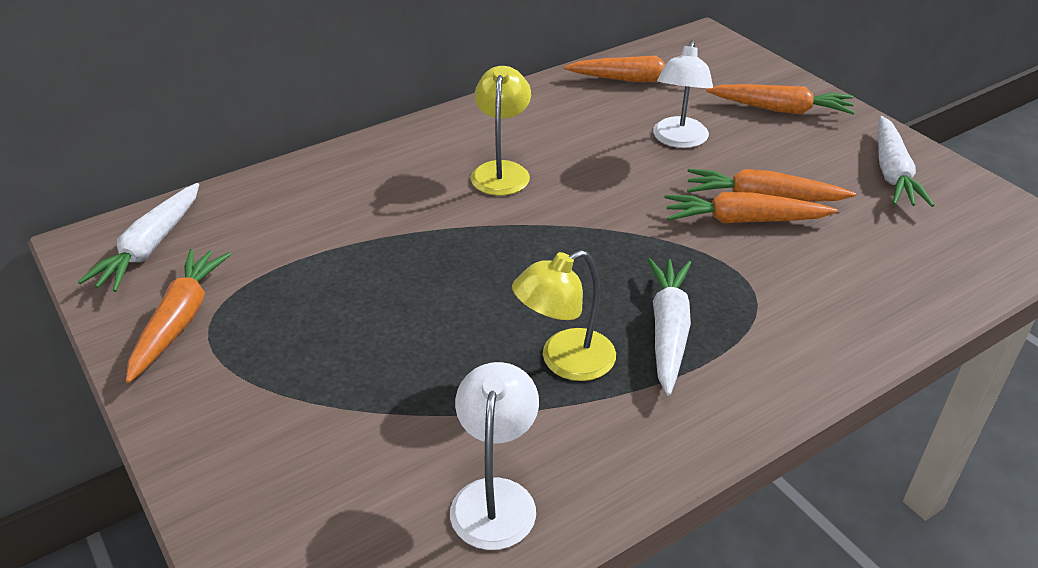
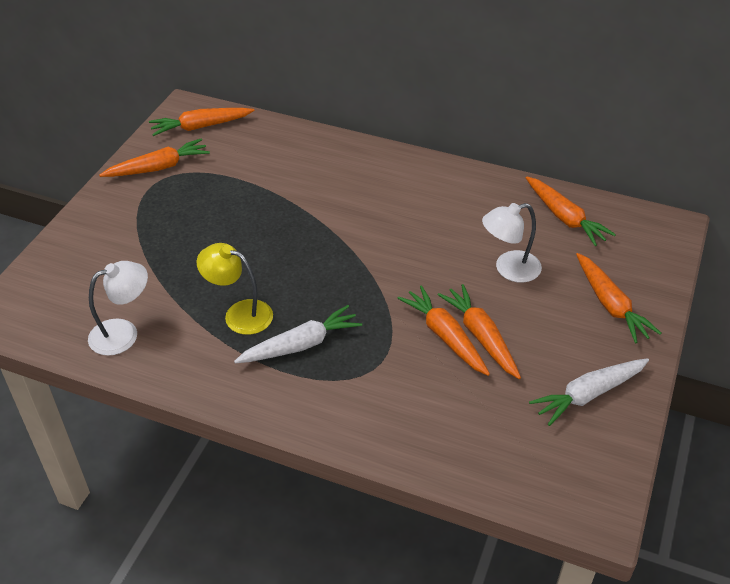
camera: 55 degrees right, 5 degrees up
(150, 247) = (200, 127): white carrot -> orange carrot
(501, 171) = (388, 209): yellow lamp -> none

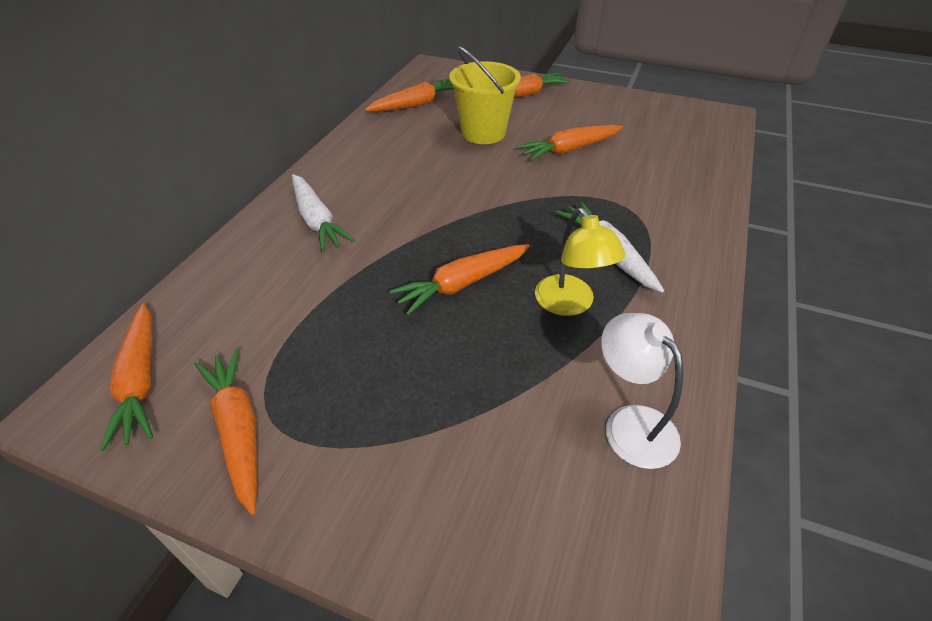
camera: 90 degrees left, 0 degrees up
(239, 314) = (570, 304): yellow lamp -> yellow lamp turned 45 degrees counterclockwise
(444, 336) = (573, 167): orange carrot -> orange carrot (462, 284)
(509, 269) = (483, 133): white lamp -> yellow bucket
(588, 395) = (618, 110): white carrot -> white carrot (317, 220)

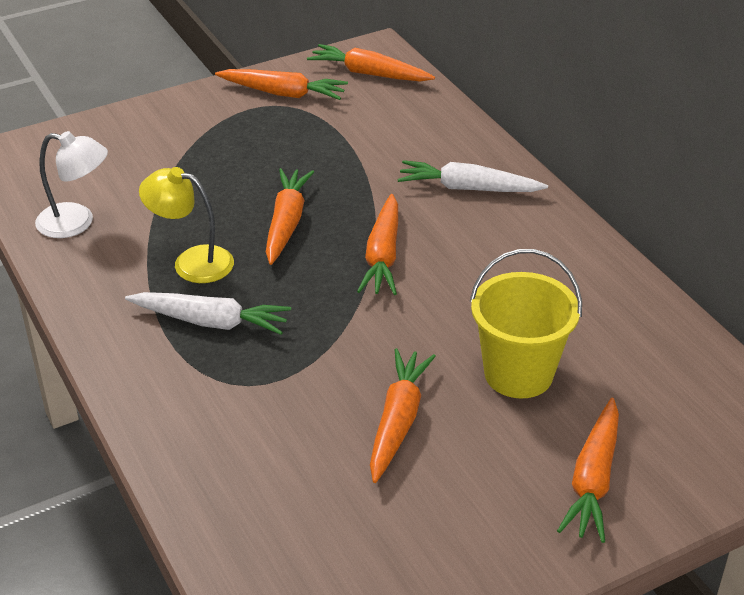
camera: 130 degrees right, 5 degrees down
(416, 104) = (660, 358): orange carrot -> orange carrot (383, 256)

